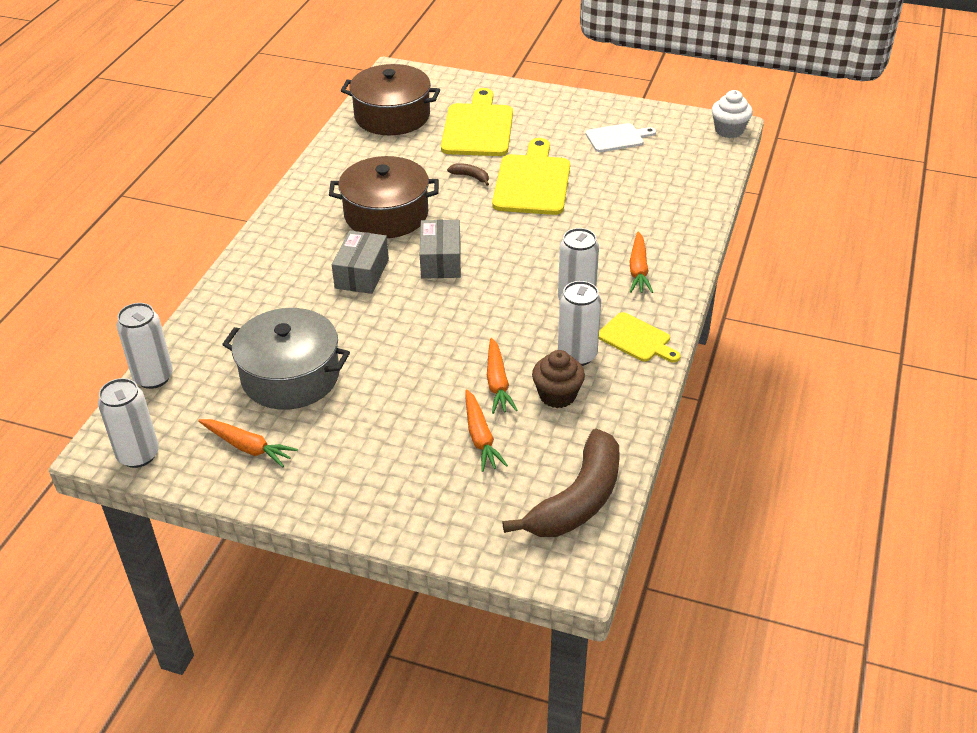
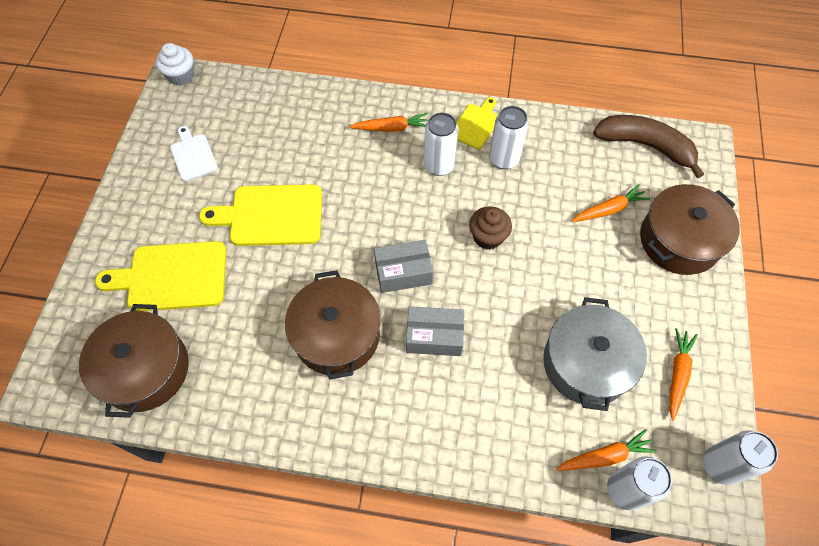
camera: 100 degrees left, 20 degrees up
(417, 496) = (679, 240): none -> brown pot
(470, 177) = (265, 269): brown banana -> none
(497, 383) = (548, 206): orange carrot -> orange carrot (605, 456)
(557, 395) = (550, 167): brown cupcake -> brown cupcake (488, 237)

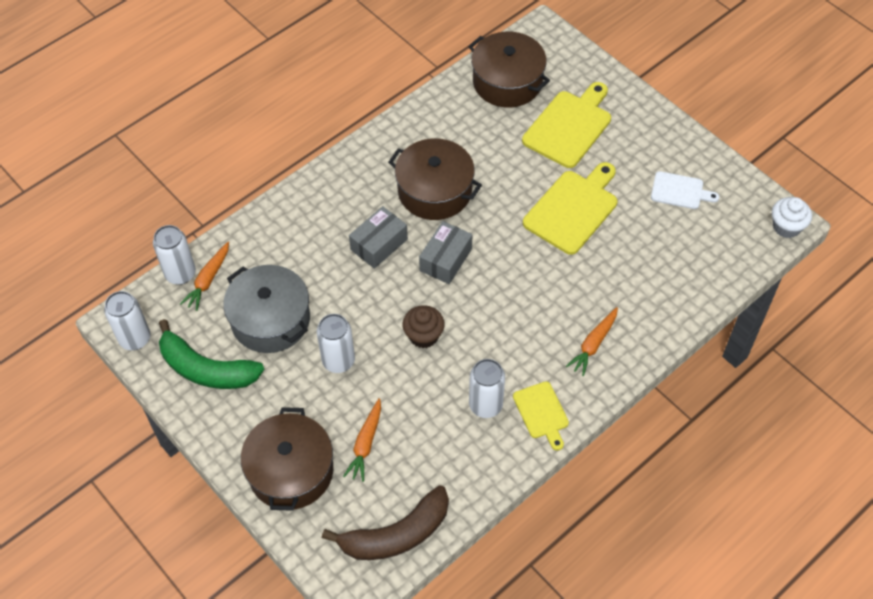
camera: 130 degrees right, 5 degrees down
(439, 165) = (522, 351): white can -> white can (338, 361)
(677, 374) = (206, 369): orange carrot -> green banana

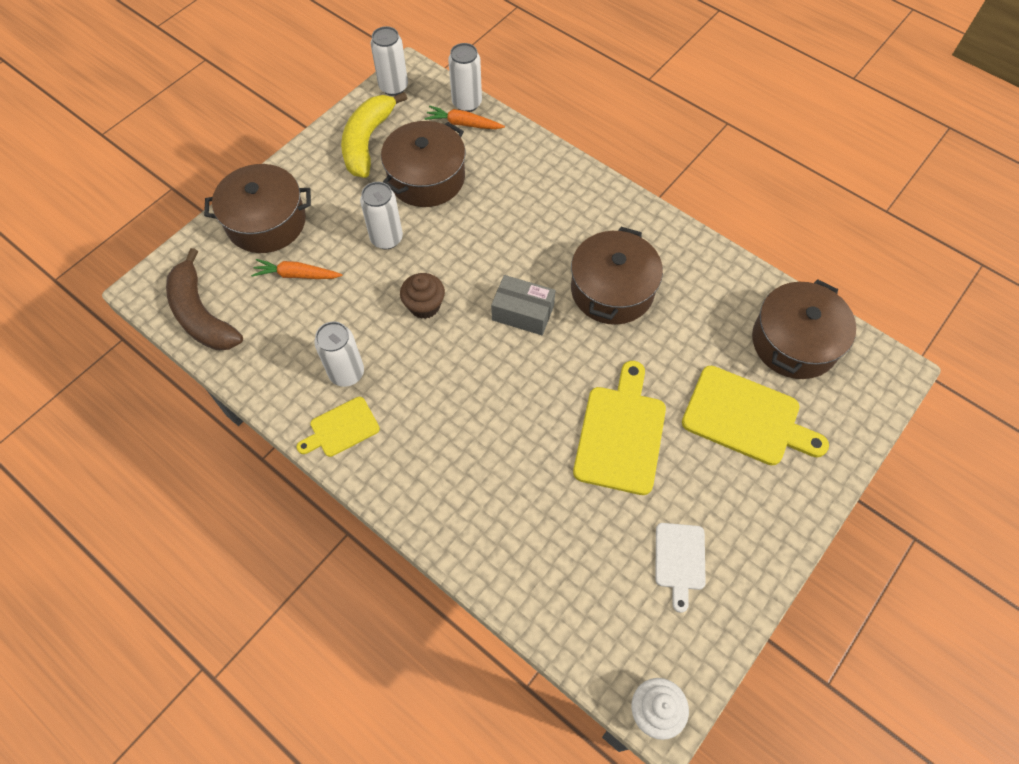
camera: 80 degrees right, 5 degrees up
(206, 369) = (367, 141): green banana -> yellow banana
(270, 319) = (426, 178): grey pot -> brown pot
(379, 244) = (530, 250): grey box -> none
(573, 209) = (620, 434): yellow cutting board -> yellow cutting board turned 105 degrees counterclockwise
(593, 344) = (434, 473): orange carrot -> none

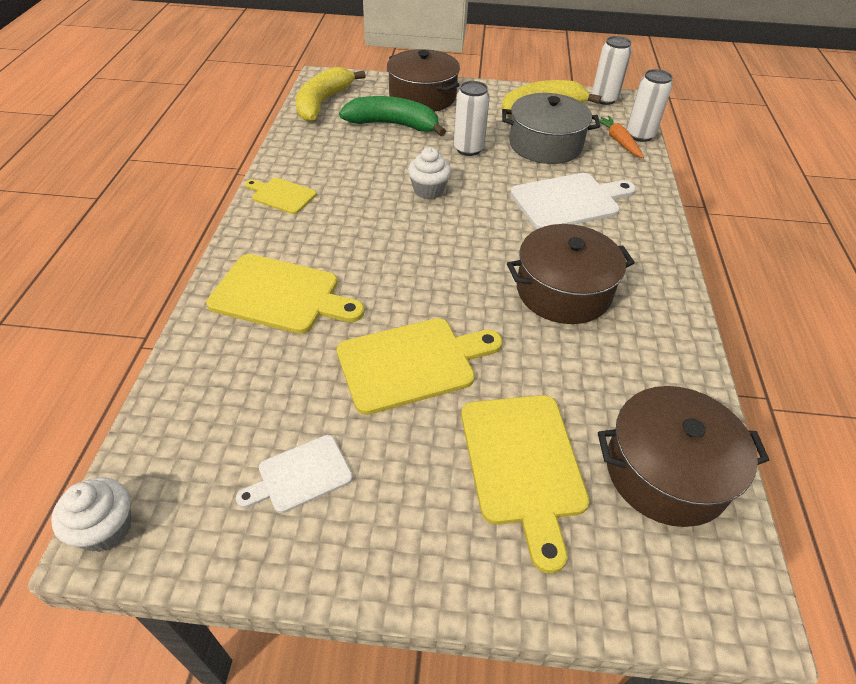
camera: 55 degrees right, 15 degrees down
(202, 314) = (323, 103): brown banana -> yellow banana
(297, 275) = (393, 125): orange carrot -> green banana
(347, 373) = (332, 178): white can -> none
(424, 306) = (428, 190): brown cupcake -> white cupcake
(426, 178) = (545, 145): brown pot -> grey pot
(485, 491) = (281, 295): none -> yellow cutting board
(514, 214) = (569, 201): none -> white cutting board
(523, 312) = (478, 245): grey box -> none

